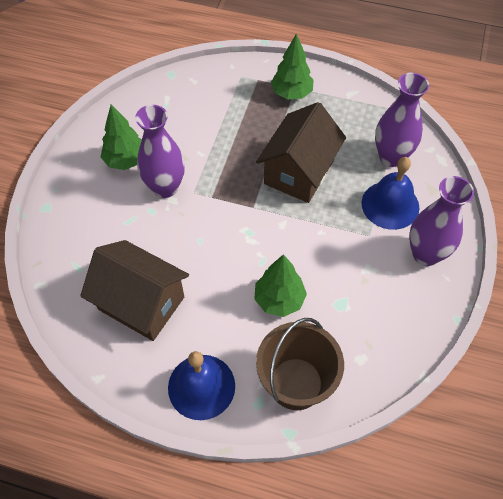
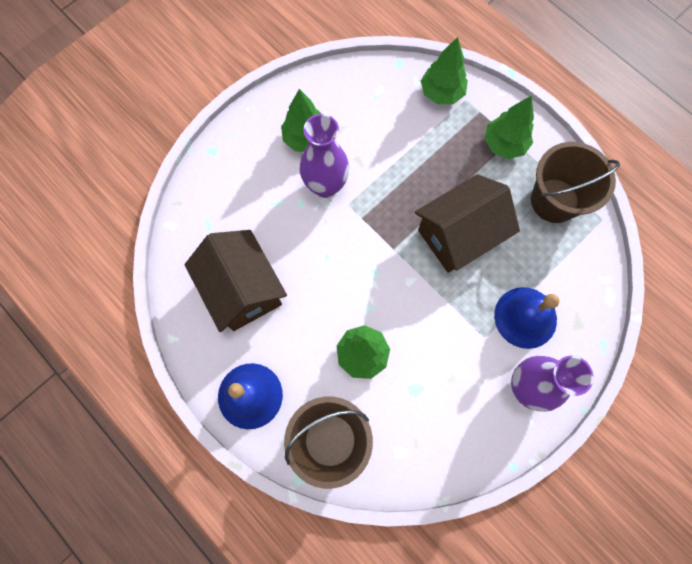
camera: 30 degrees right, 15 degrees up
(219, 80) = (441, 93): none -> green tree
(355, 114) = (554, 200): none -> brown bucket
(391, 157) = (560, 267): purple vase -> none

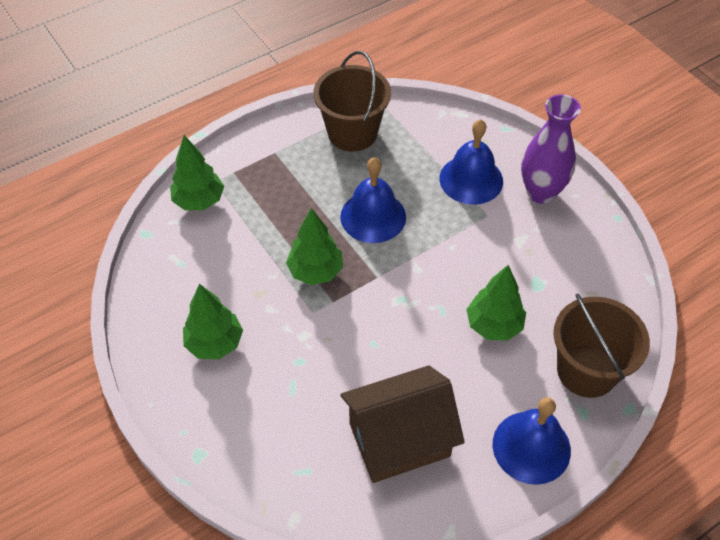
camera: 80 degrees left, 20 degrees down
(325, 185) = (283, 331): purple vase -> none
(458, 235) = (373, 216): brown house -> blue bell
(504, 144) = (279, 159): green tree -> green tree (315, 271)

